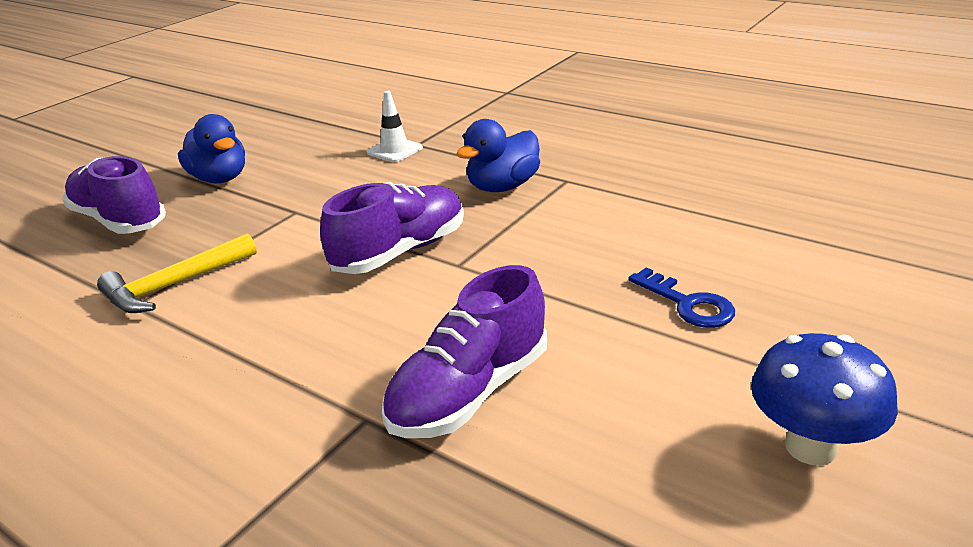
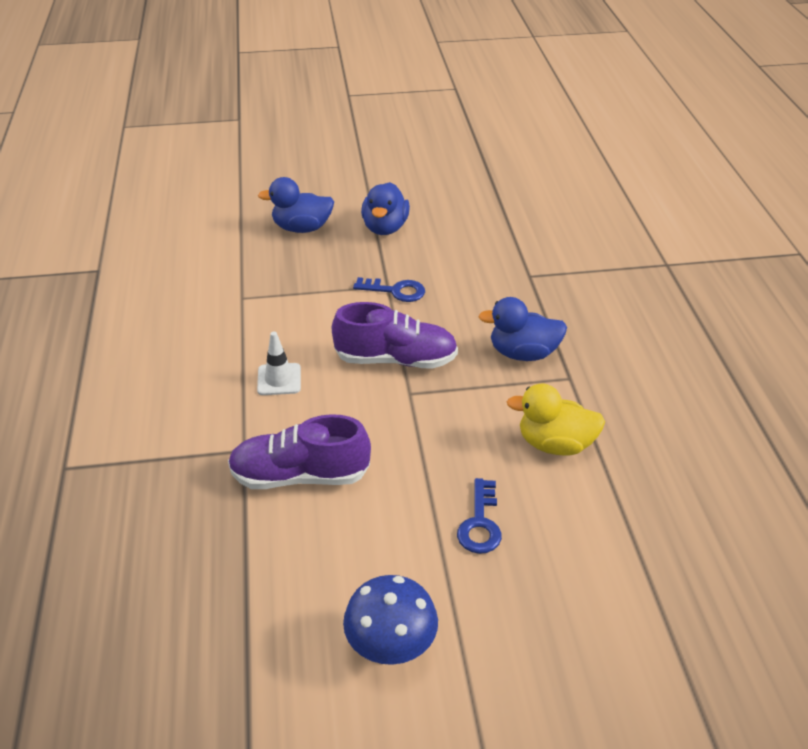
camera: 45 degrees right, 10 degrees up
(119, 220) = (302, 228): purple shoe -> blue duck
(175, 285) = (272, 298): yellow hammer -> none
(310, 210) = (395, 291): none -> blue key
(394, 150) = (508, 272): white traffic cone -> white traffic cone (279, 379)
(635, 221) = (555, 444): none -> yellow duck

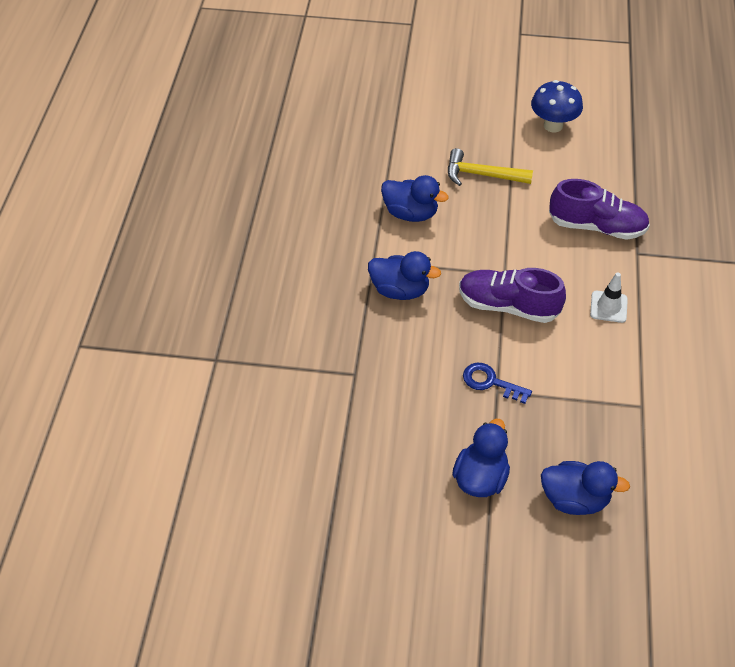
camera: 165 degrees left, 10 degrees up
(480, 523) = (482, 175): blue key -> yellow hammer
(555, 444) = (410, 213): yellow duck -> blue duck

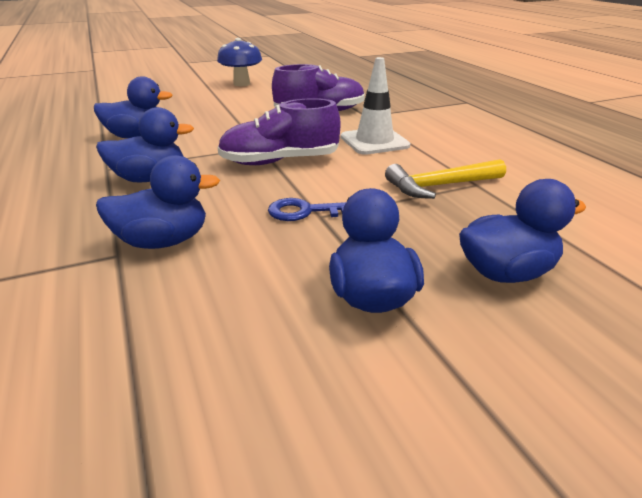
camera: 30 degrees left, 20 degrees down
(385, 373) = (163, 241): none -> blue duck
(482, 175) = (197, 109): yellow hammer -> yellow hammer (440, 186)
(608, 307) = (374, 141): white traffic cone -> white traffic cone, size x1.52

